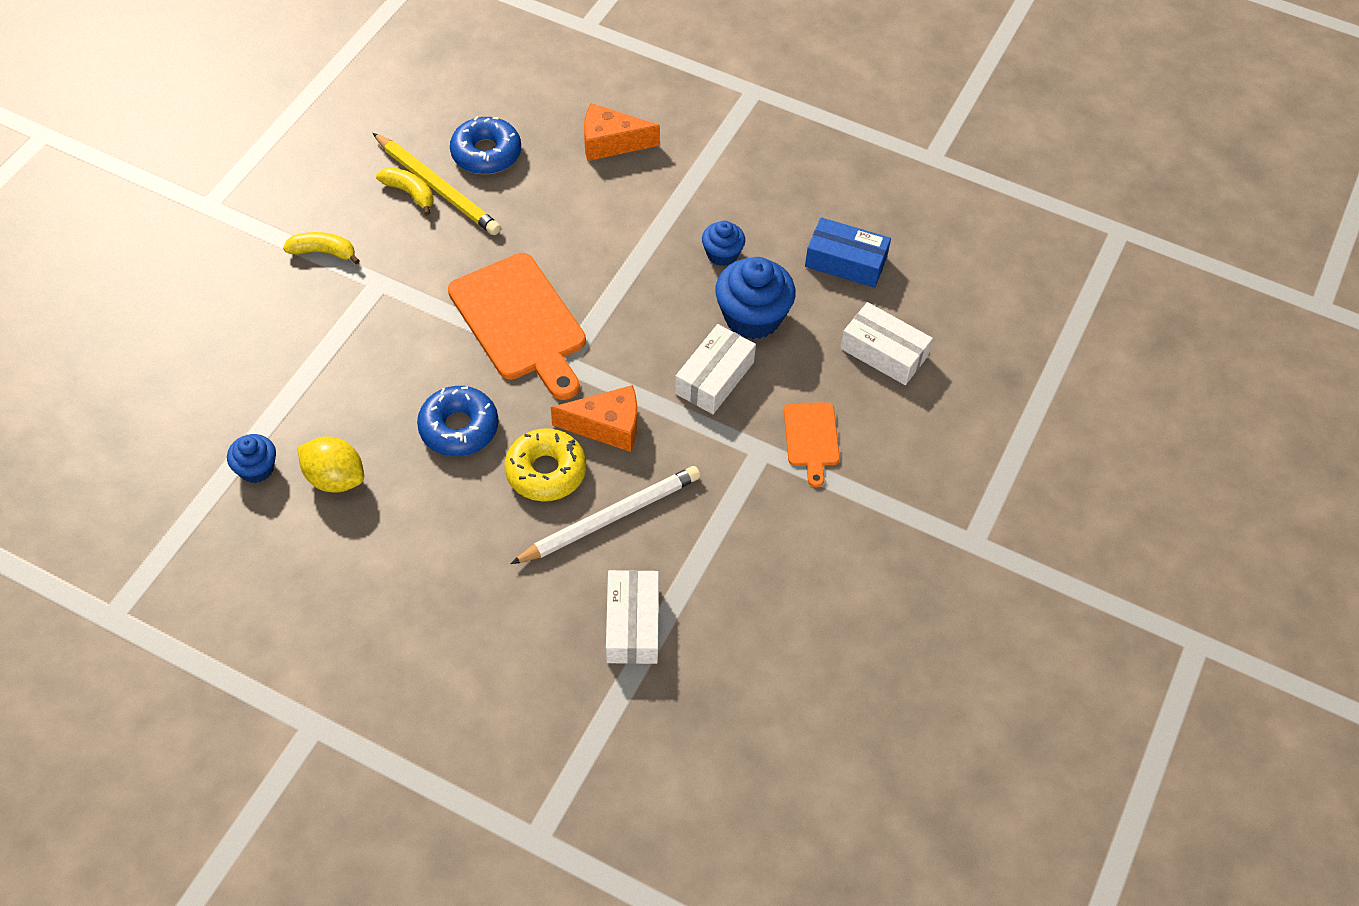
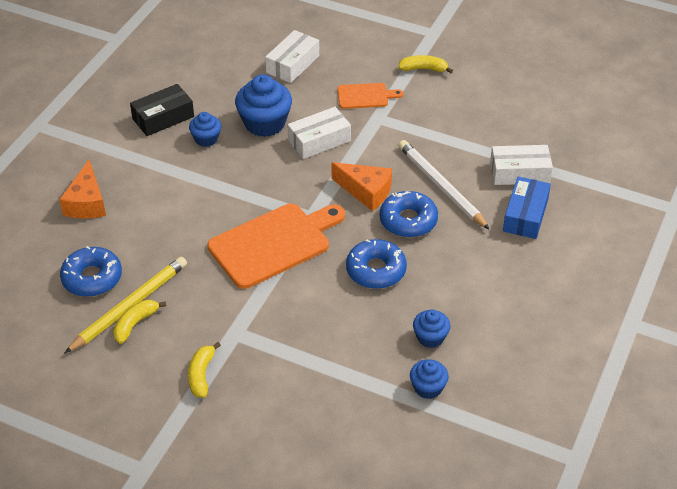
camera: 90 degrees left, 10 degrees down
(335, 478) = (430, 337): yellow lemon -> blue cupcake
(546, 471) = (408, 220): yellow donut -> blue donut
(607, 426) = (366, 192): orange cheese -> orange cheese turned 120 degrees clockwise
(714, 378) = (319, 140): white box -> white box turned 60 degrees counterclockwise
(765, 209) = (163, 118): none -> black box
(846, 262) = (214, 80): blue box -> blue box (525, 215)
(878, 520) = (424, 69): none -> yellow banana

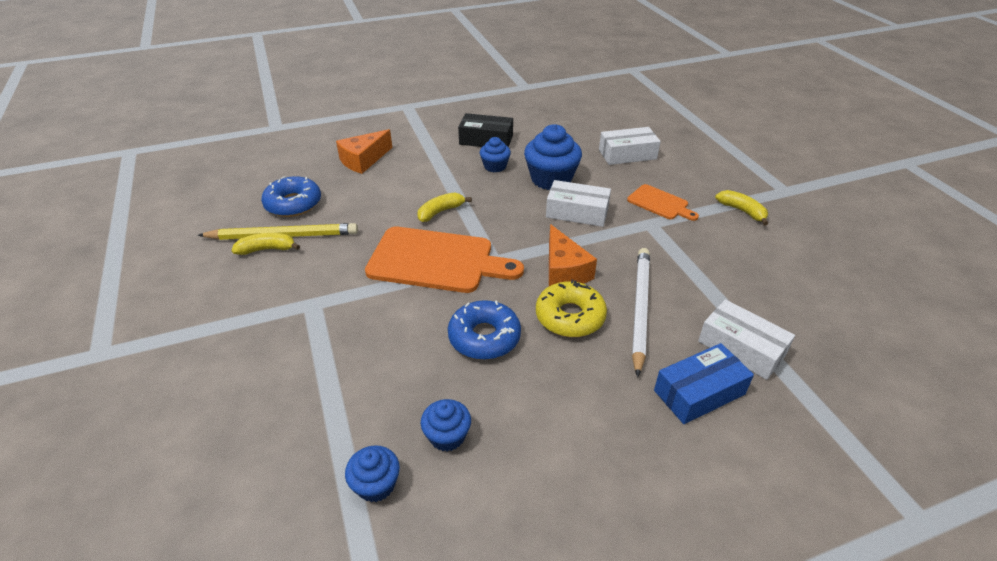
camera: 45 degrees right, 5 degrees down
(201, 375) = (243, 316): yellow banana -> yellow banana (440, 212)
(408, 220) = (570, 317): blue donut -> yellow donut

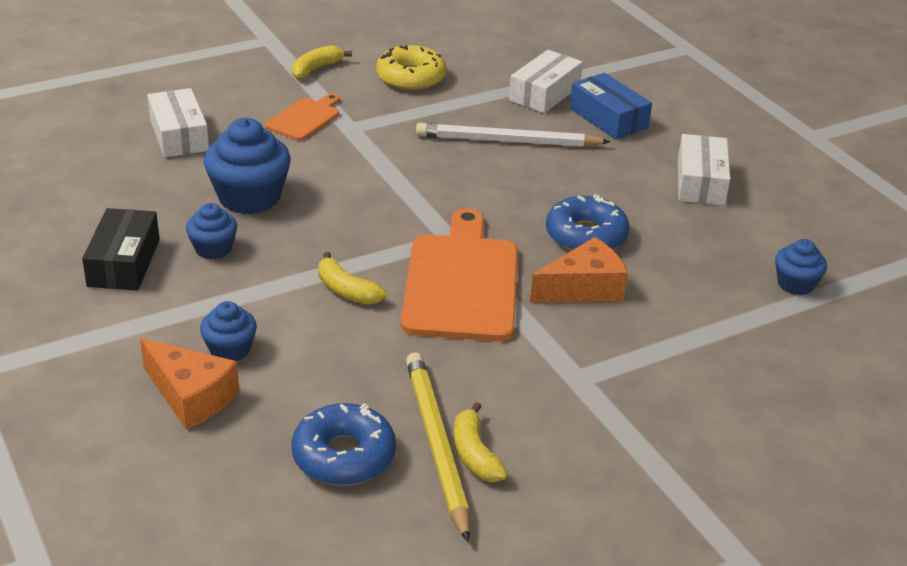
camera: 100 degrees left, 5 degrees down
(447, 436) = (723, 249): blue cupcake -> blue cupcake (230, 349)
(564, 270) = (456, 186): orange cheese -> orange cheese (583, 288)
(570, 317) = (534, 182): yellow donut -> yellow donut (411, 78)
(577, 212) = (333, 177): white box -> white box (701, 182)

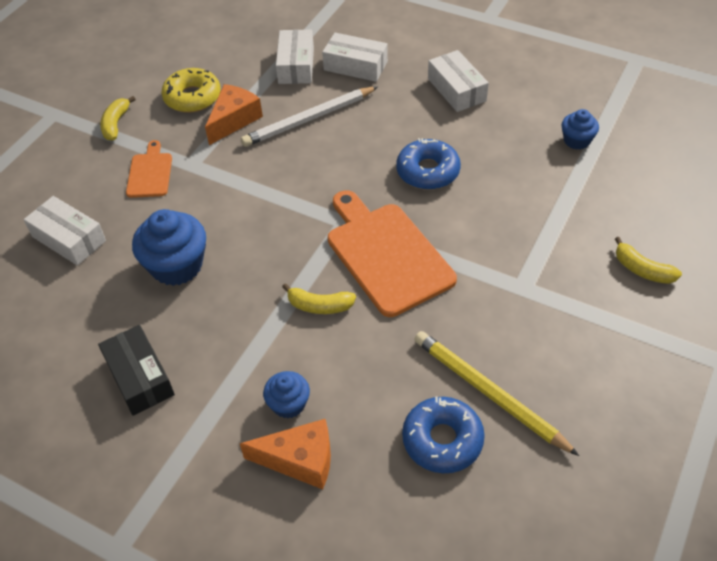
camera: 30 degrees left, 15 degrees up
(213, 249) = (194, 325): blue cupcake -> none
(474, 454) = (517, 385): yellow banana -> yellow banana (642, 270)
(583, 288) = (463, 215): orange cheese -> orange cheese (234, 120)
(608, 118) = (355, 66): blue box -> white box

